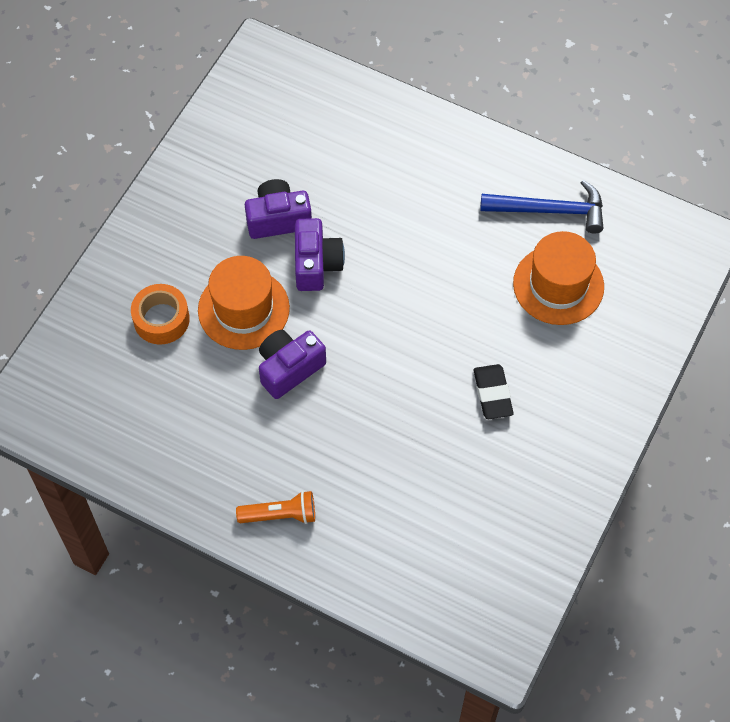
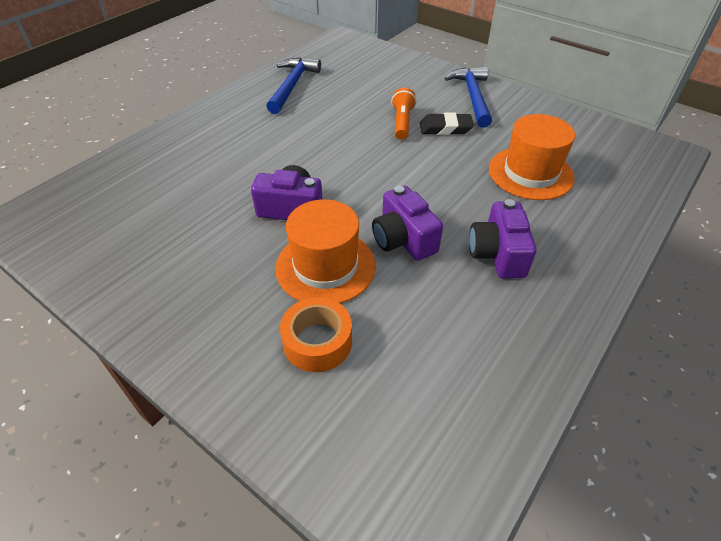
camera: 80 degrees left, 15 degrees down
(278, 219) = (228, 229): purple camera -> purple camera (497, 254)
(280, 515) = (567, 264): orange flashlight -> orange flashlight (402, 122)
(558, 285) = (357, 90): orange hat -> orange hat (530, 173)
(577, 422) = (472, 97): none -> blue hammer

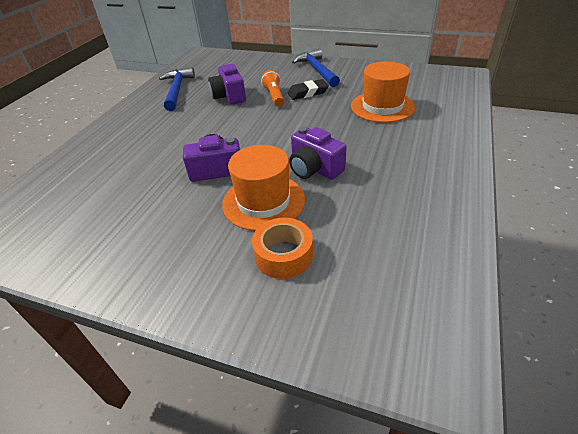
camera: 15 degrees left, 5 degrees down
(497, 254) = (387, 161): purple camera -> purple camera (229, 96)

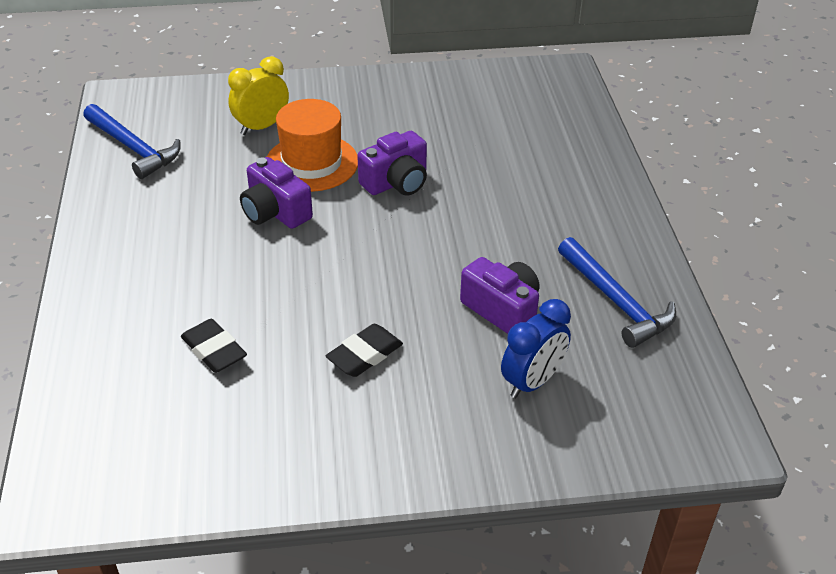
camera: 150 degrees right, 0 degrees up
(245, 74) = (532, 382): none -> blue clock
(274, 96) = (422, 331): orange flashlight -> none
(283, 255) = (262, 127): orange tape -> yellow clock
(314, 169) = (275, 212): purple camera -> purple camera turned 150 degrees counterclockwise
(317, 70) = (388, 437): blue hammer -> blue hammer (133, 148)
(382, 106) = (214, 350): orange hat -> black eraser

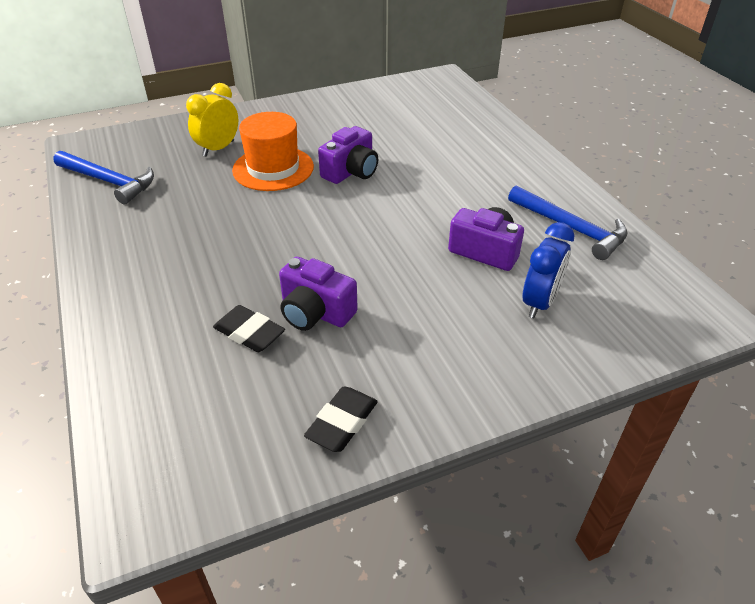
camera: 15 degrees left, 0 degrees up
(275, 212) = (258, 210): purple camera -> purple camera (315, 312)
(364, 355) = (388, 309): black eraser -> black eraser (342, 423)

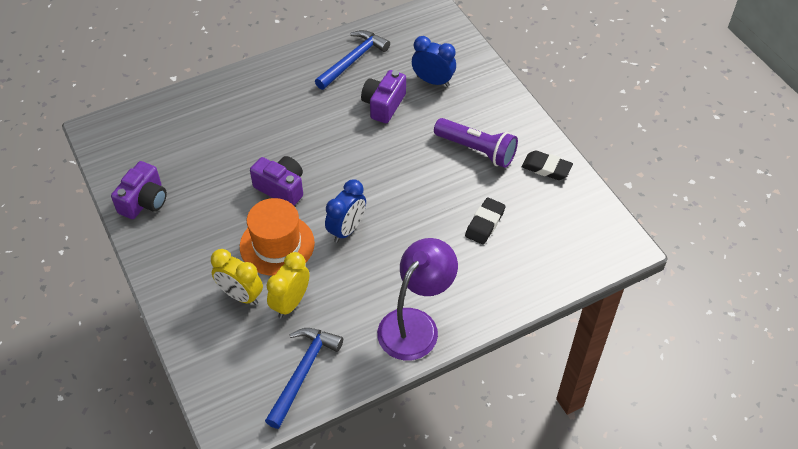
camera: 95 degrees left, 10 degrees up
(121, 257) = (415, 324): none -> purple lamp
(195, 176) = (291, 303): none -> yellow clock
(278, 213) = (347, 229): none -> blue clock
(315, 312) = (459, 191): purple camera -> purple camera (144, 201)
(392, 339) = (477, 150): none -> purple flashlight

